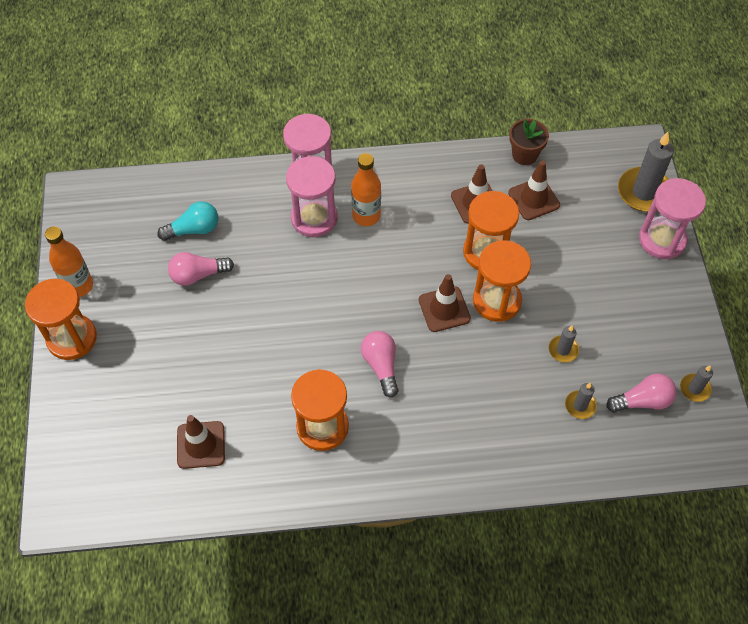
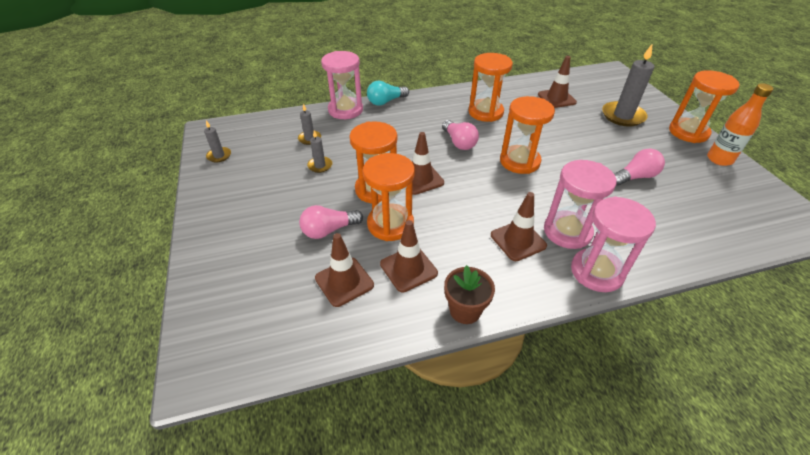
camera: 170 degrees right, 15 degrees down
(194, 229) = (669, 208): turquoise light bulb -> turquoise light bulb (386, 101)
(318, 319) = (519, 161): none -> orange hourglass
(366, 216) = (518, 240): orange bottle -> brown traffic cone
(524, 155) = (356, 336): brown flower pot -> brown flower pot (465, 310)
(642, 401) = (262, 145): pink light bulb -> pink light bulb (329, 230)
(644, 192) = (211, 308): grey candle -> grey candle (623, 116)
(662, 240) = (208, 258): pink hourglass -> pink hourglass (345, 110)

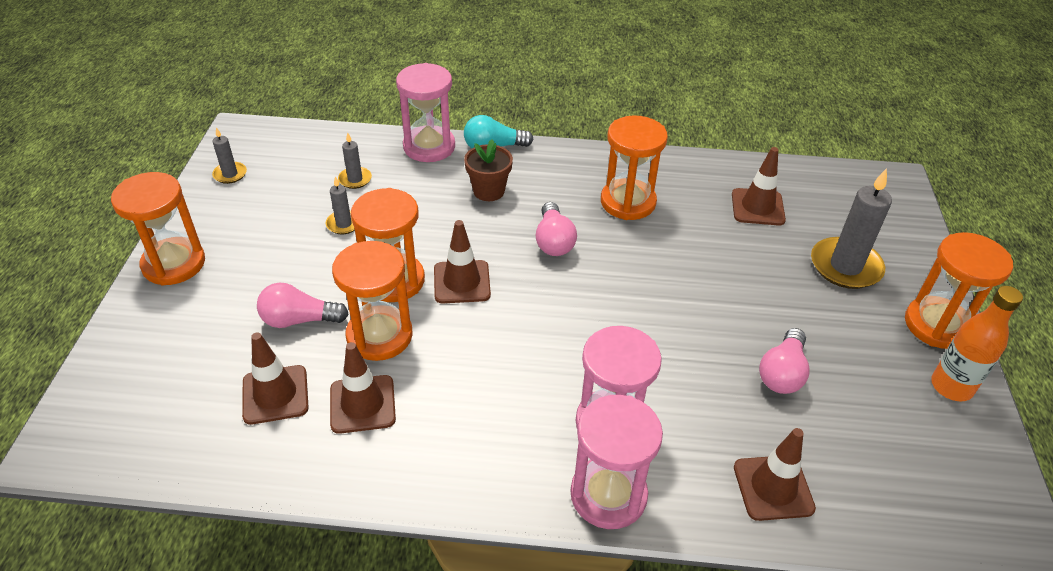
camera: 20 degrees right, 0 degrees up
(465, 310) = (395, 484): brown flower pot -> brown flower pot (489, 191)
(518, 240) = (531, 413): brown traffic cone -> brown traffic cone (773, 488)
(519, 161) = (621, 296): orange hourglass -> orange hourglass (174, 264)
(635, 177) = (782, 373): pink light bulb -> pink light bulb turned 120 degrees clockwise

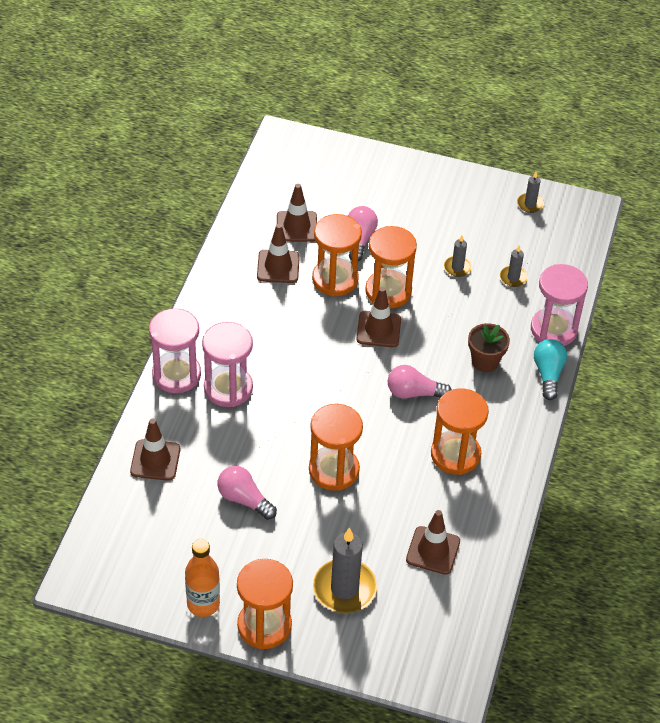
camera: 100 degrees right, 5 degrees up
(174, 264) = (429, 177): orange hourglass -> orange hourglass (334, 470)

